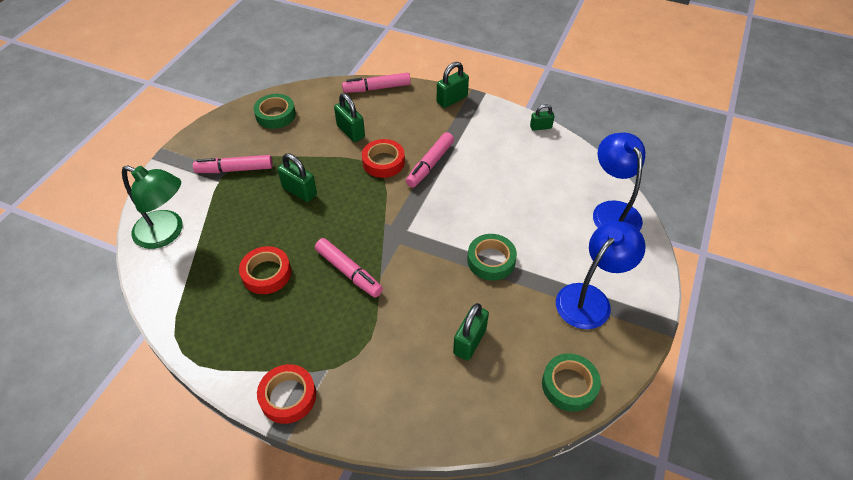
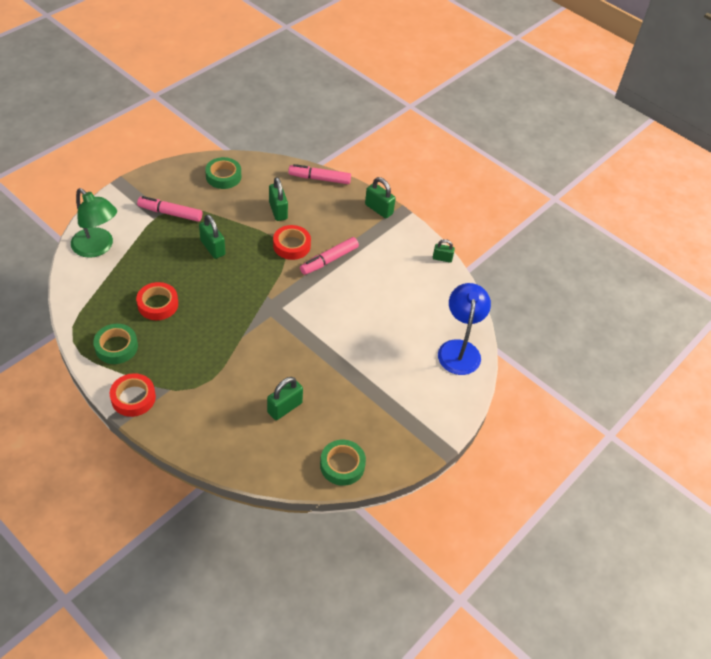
camera: 15 degrees right, 0 degrees up
(349, 272) = (220, 324): pink marker -> none
(452, 99) = (379, 209): green padlock -> green padlock turned 60 degrees clockwise
(491, 260) = (335, 354): green tape -> green tape (116, 347)
(590, 298) = (397, 410): blue lamp -> none

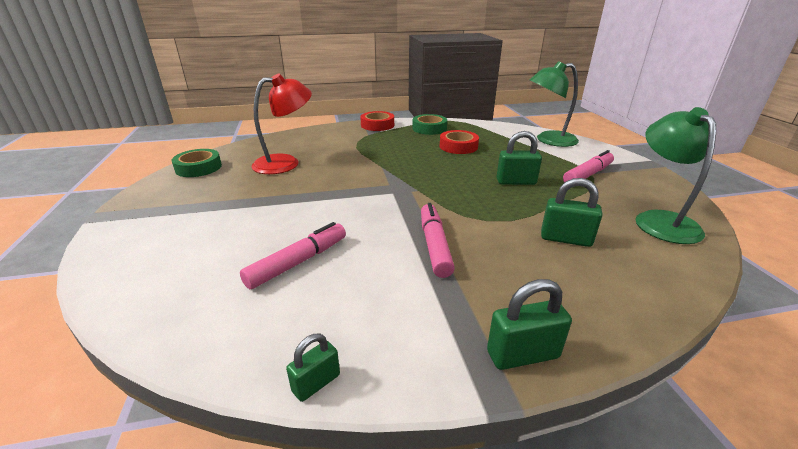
camera: 130 degrees right, 20 degrees down
(223, 176) = (660, 220): green tape -> green lamp
(284, 407) = (285, 163): green padlock -> red lamp
(291, 245) = (485, 227): red tape -> none
(319, 179) = (647, 309): pink marker -> pink marker (298, 262)
(459, 349) = (150, 291): blue lamp -> none

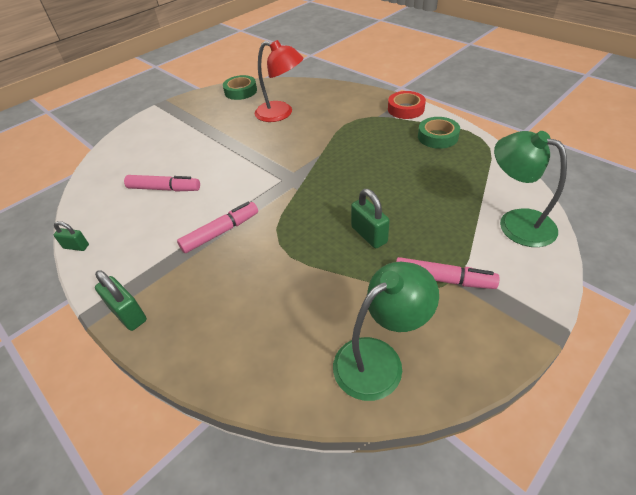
camera: 60 degrees right, 15 degrees up
(458, 146) = (413, 171): red tape -> none
(565, 239) = (283, 298): green padlock -> none

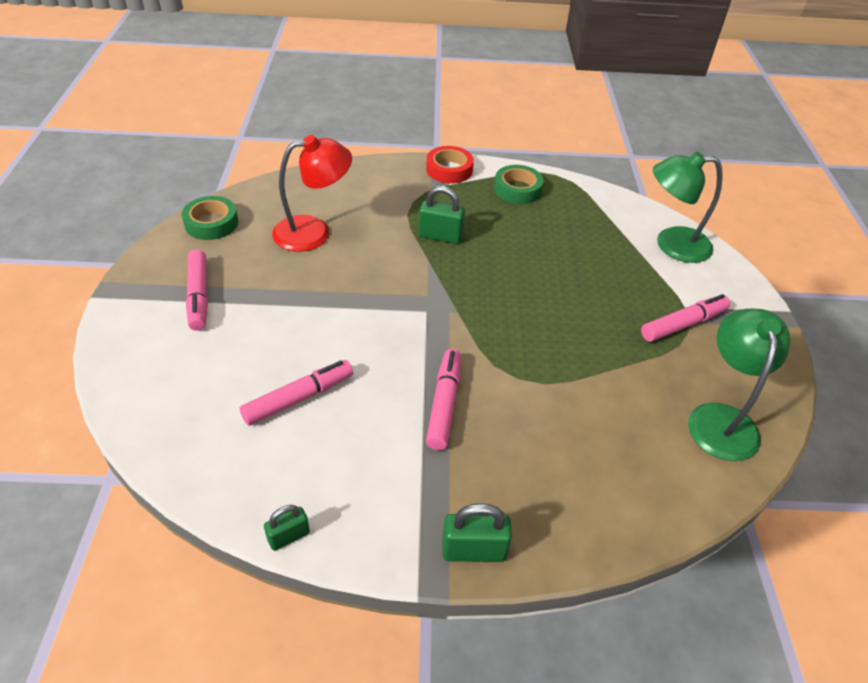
camera: 50 degrees left, 0 degrees up
(191, 122) = (199, 296): none -> pink marker
(369, 235) = (583, 320): green padlock -> green padlock (440, 236)

